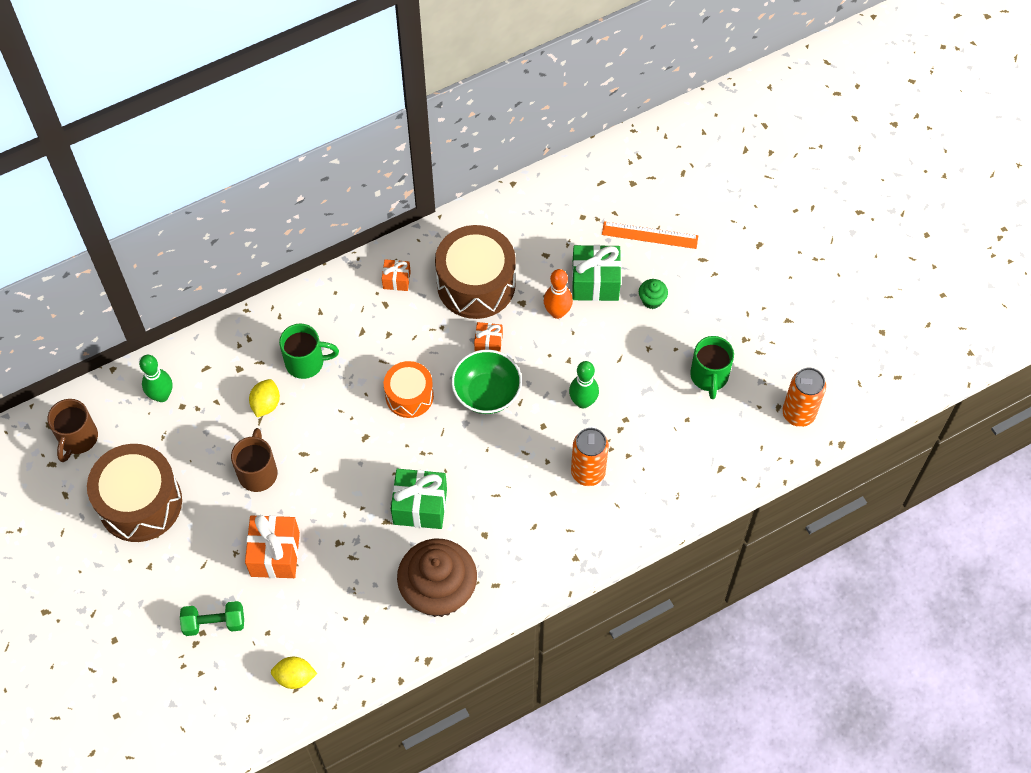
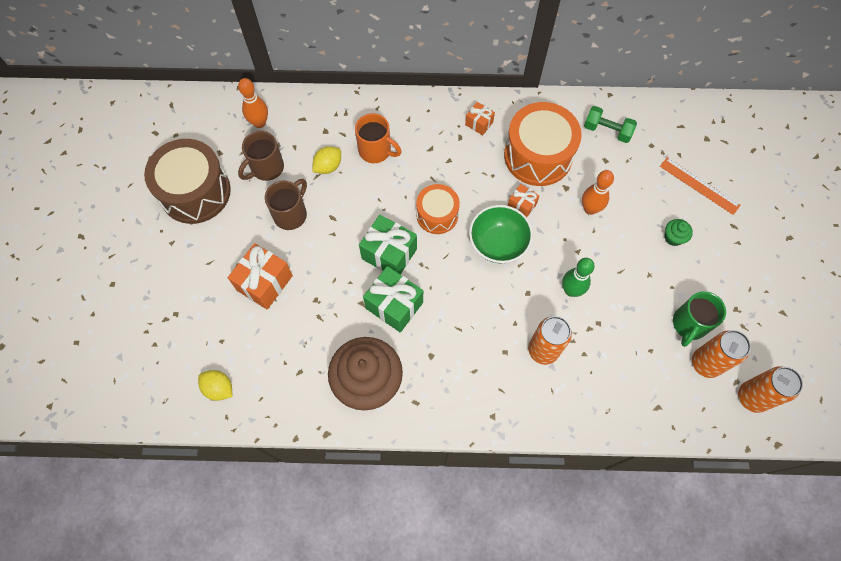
camera: 30 degrees right, 5 degrees up
(78, 439) = (184, 124): brown mug -> brown mug (266, 168)
(161, 395) = (259, 123): green bowling pin -> orange bowling pin
(214, 623) = (188, 311): green dumbbell -> green dumbbell (607, 130)
(306, 362) = (376, 151): green mug -> orange mug
(476, 284) = (538, 156): brown drum -> orange drum
(595, 282) = (634, 200): green gift -> green gift (389, 254)
(742, 405) = (705, 363): none -> orange can

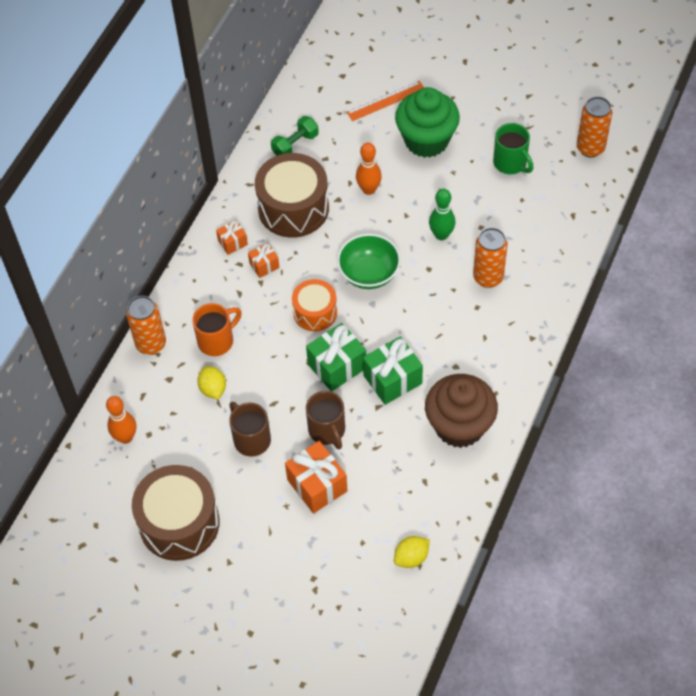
camera: 65 degrees left, 10 degrees down
(266, 168) = (185, 446): brown mug -> brown mug (327, 430)
(521, 205) = (339, 240): orange gift -> orange gift (264, 265)
(538, 156) = (293, 208): orange drum -> brown drum
(673, 237) = (426, 140): green cupcake -> green cupcake, size x2.47
(705, 363) = (549, 166): orange can -> orange can (151, 344)

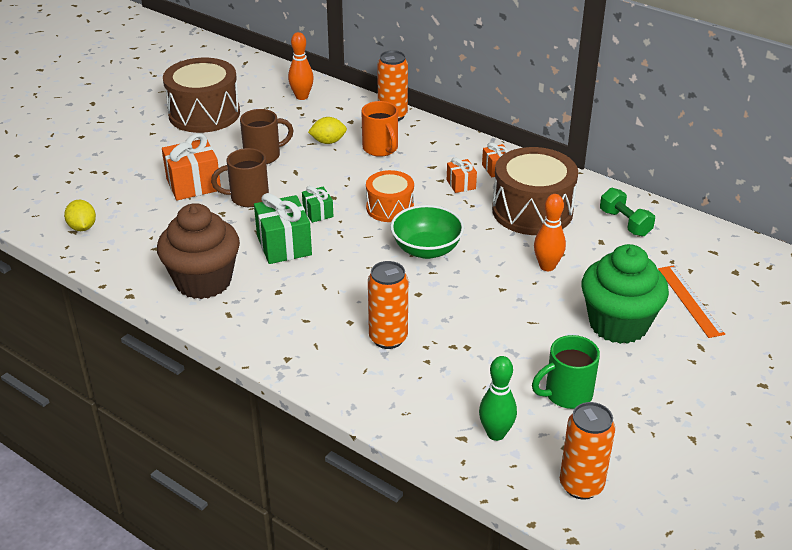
camera: 100 degrees right, 20 degrees down
(337, 366) = (318, 213): green gift -> green gift, size x0.54
(441, 235) = (464, 311): green bowling pin -> green bowling pin (496, 434)

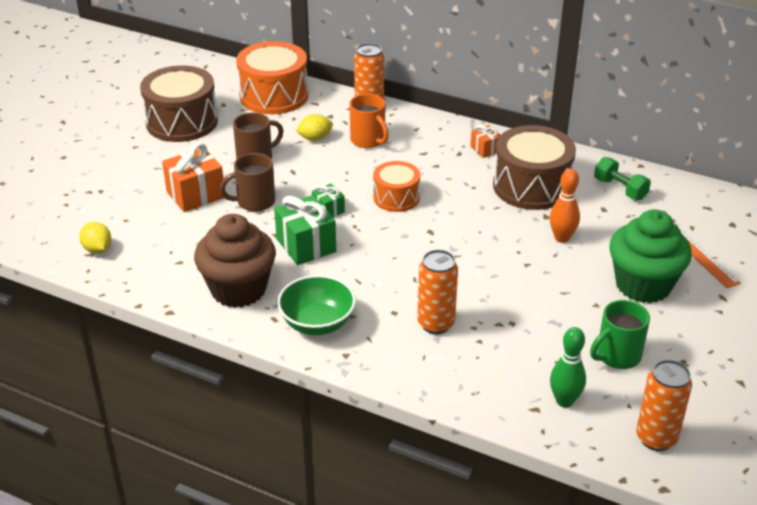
camera: 10 degrees left, 0 degrees up
(302, 97) = (274, 96): orange bowling pin -> orange drum
(426, 249) = (444, 234): green bowl -> green bowl (317, 323)
(461, 184) = (456, 167): orange gift -> none

